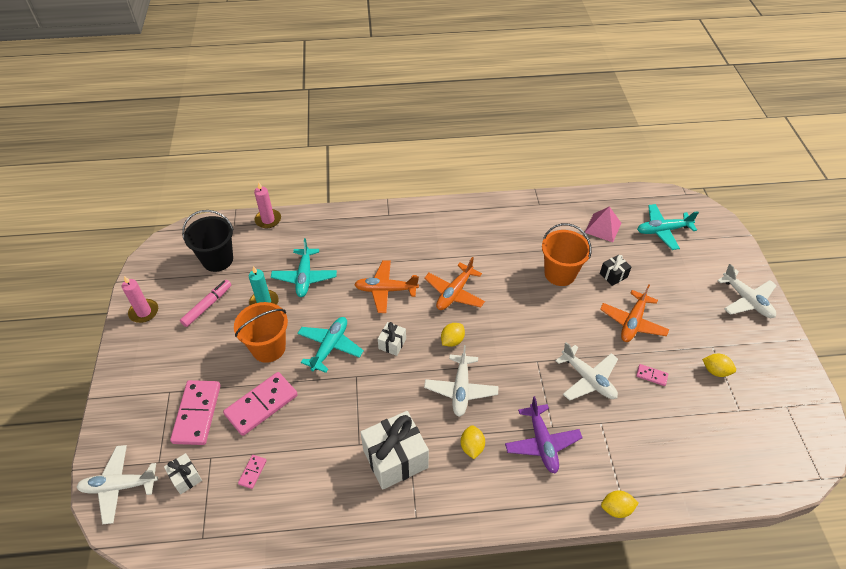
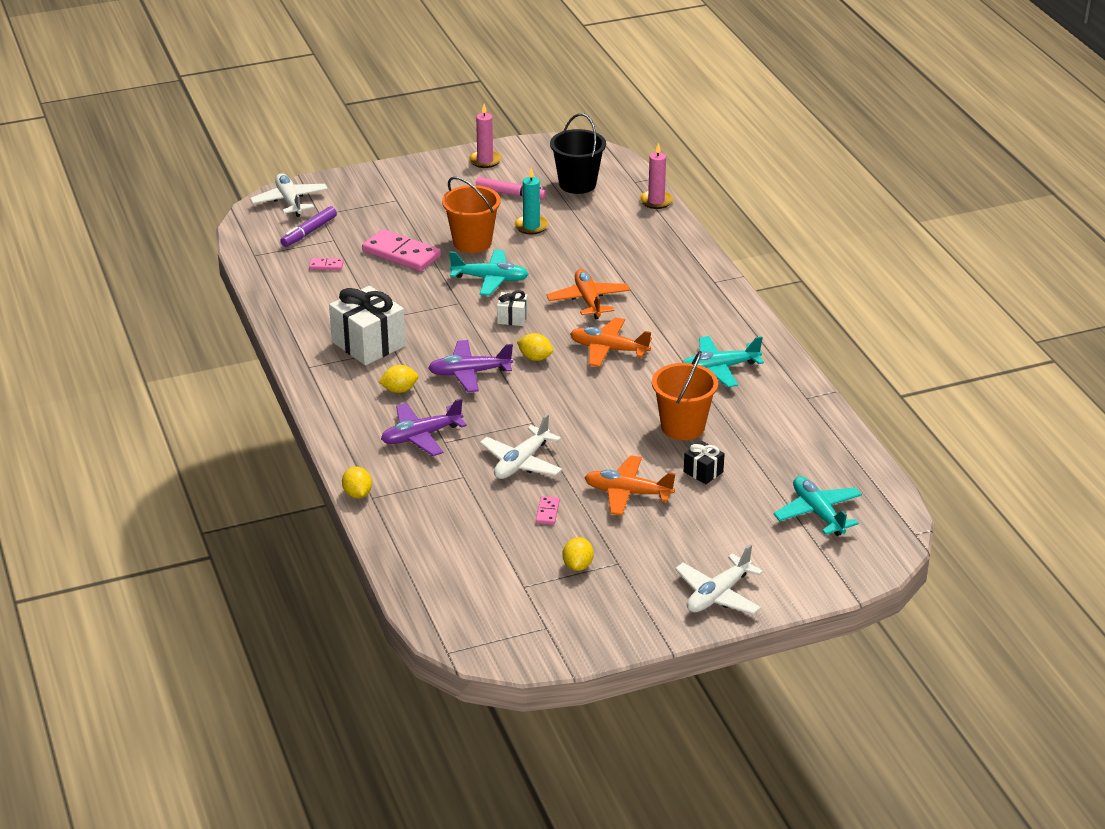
camera: 75 degrees right, 15 degrees down
(186, 477) = (309, 232): white gift -> purple marker
(197, 413) = (378, 221): pink domino -> none
(304, 277) = (580, 243): turquoise plane -> turquoise plane (719, 368)
(461, 389) = (469, 373): white plane -> purple plane
(603, 227) = (791, 457): pink pyramid -> none

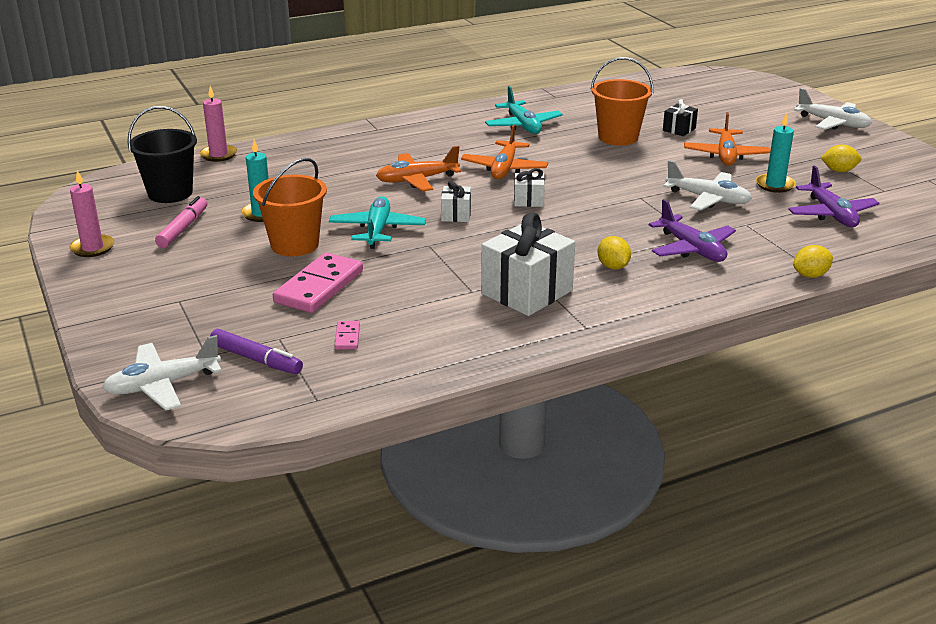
camera: 95 degrees left, 5 degrees down
(469, 373) = (567, 231): purple plane -> purple plane (831, 214)
(535, 358) = (528, 200): yellow lemon -> white gift
(547, 512) = (775, 185): pink domino -> turquoise candle
(818, 513) = (708, 94): turquoise plane -> none

